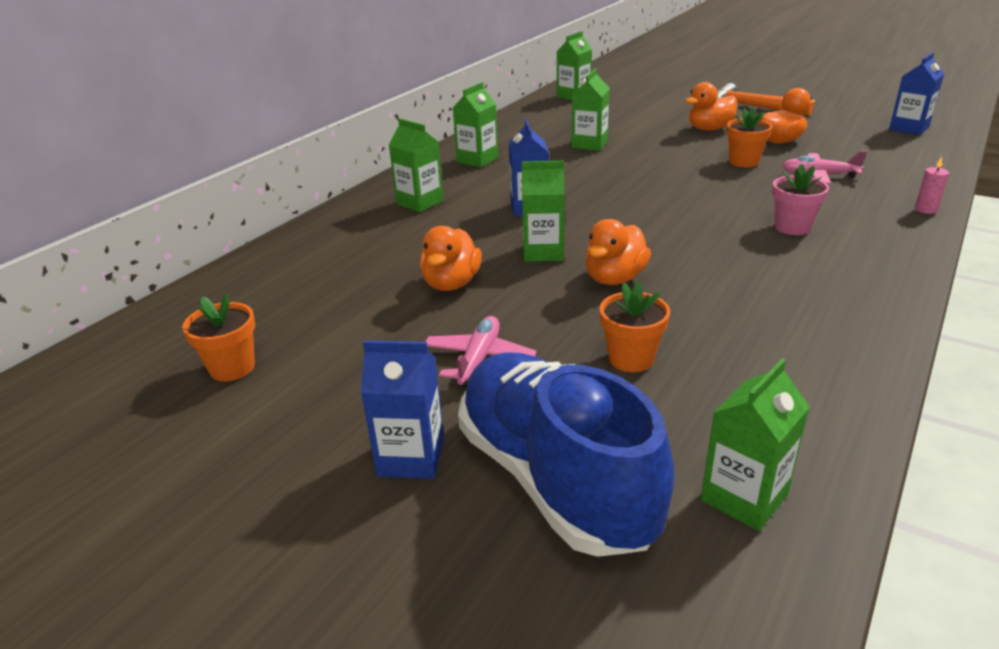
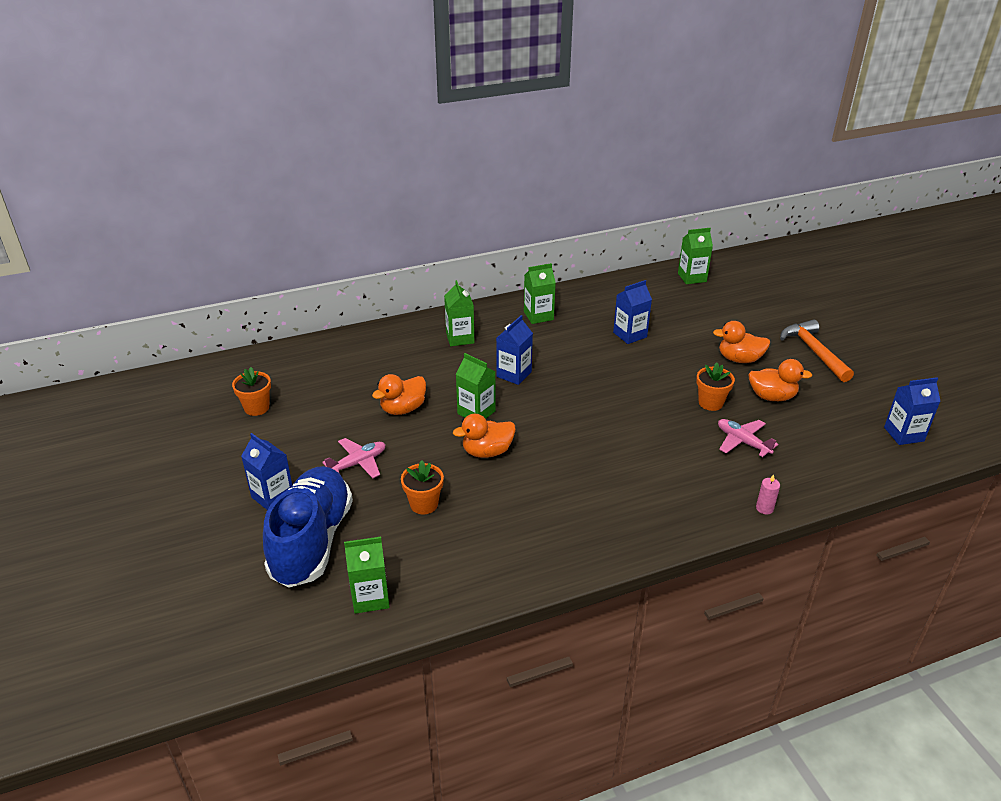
camera: 35 degrees right, 5 degrees up
(589, 144) = (630, 335): green carton -> blue carton
(792, 227) = (647, 473): pink flower pot -> none

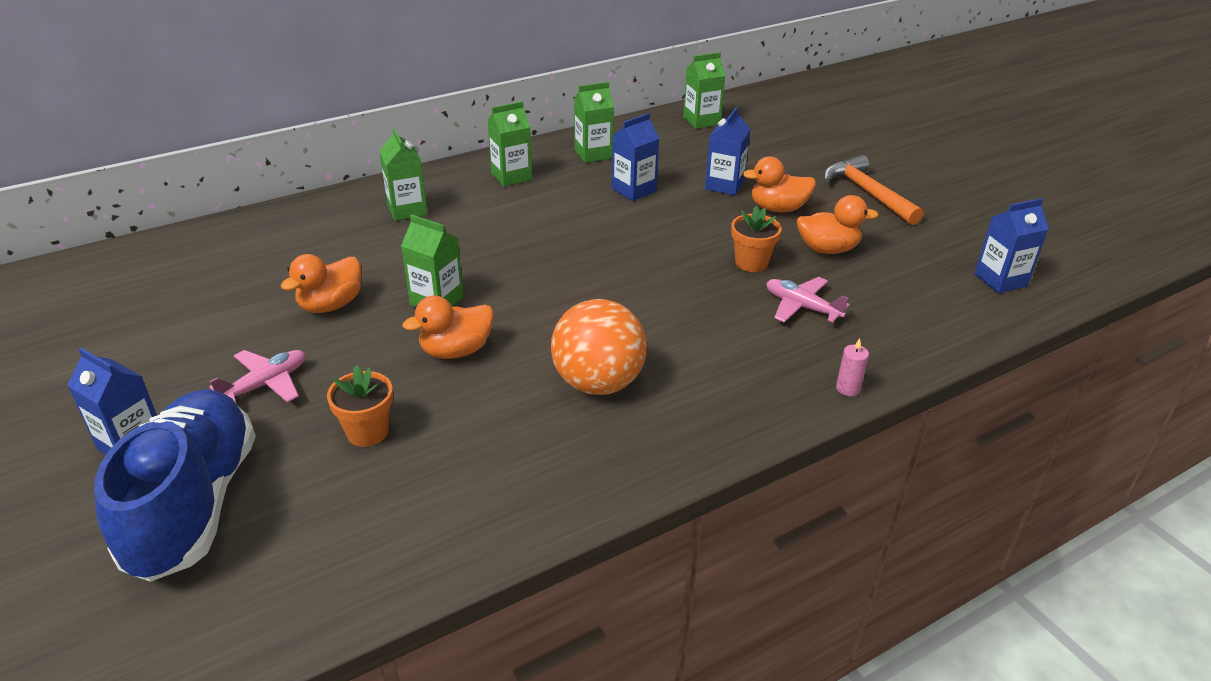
camera: 10 degrees left, 0 degrees up
(257, 408) = (111, 322): orange flower pot -> none
(370, 597) = (289, 581): green carton -> green carton (593, 154)
(514, 374) = (485, 248): blue carton -> blue carton (724, 185)
(584, 485) = (598, 383): none -> orange ball

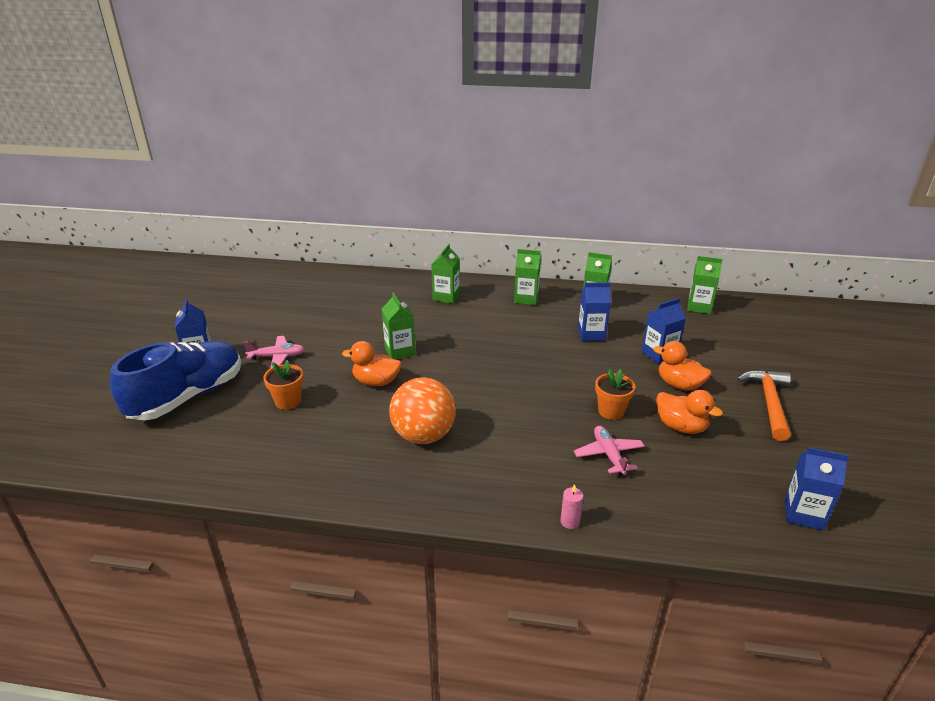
camera: 40 degrees right, 5 degrees down
(331, 305) = (349, 331): orange duck -> none

